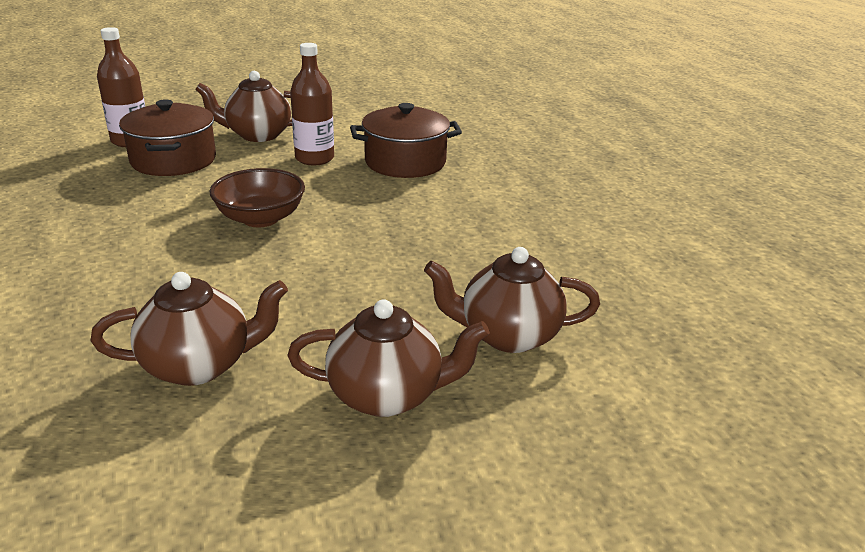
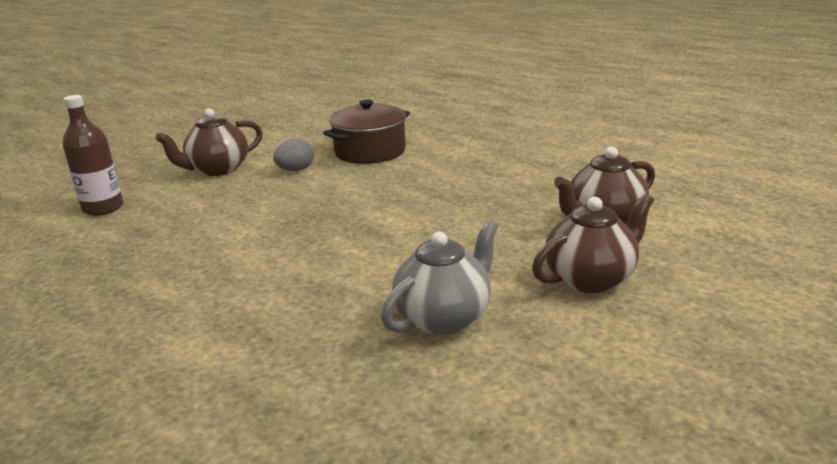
camera: 30 degrees left, 5 degrees down
(173, 160) = (173, 208): brown pot -> none
(199, 365) = (444, 317): brown teapot -> grey teapot
(260, 218) = (324, 219): brown bowl -> none
(314, 158) = (296, 170): brown bottle -> grey egg

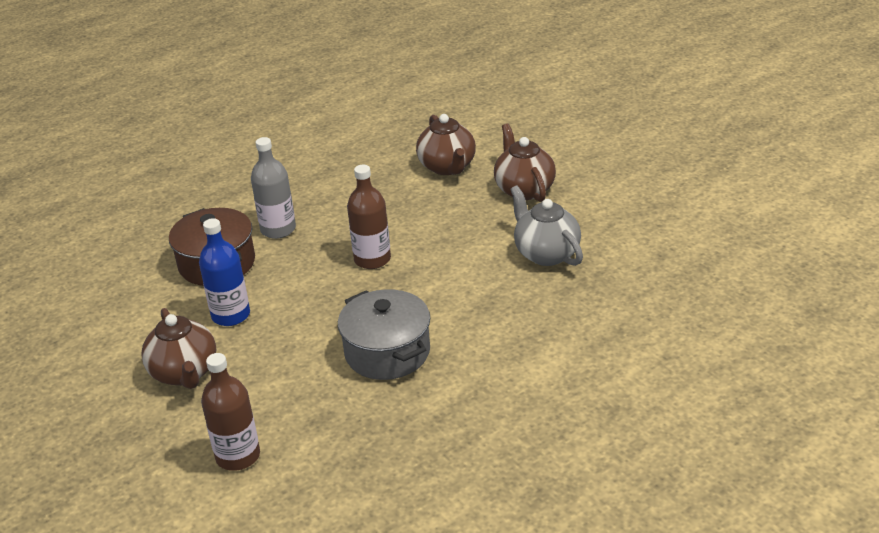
camera: 75 degrees left, 10 degrees up
(235, 246) = (387, 352): none -> grey pot
(296, 170) = (231, 315): grey egg -> blue bottle
(396, 212) = (372, 259): none -> brown bottle
(431, 163) = (278, 229): none -> grey bottle

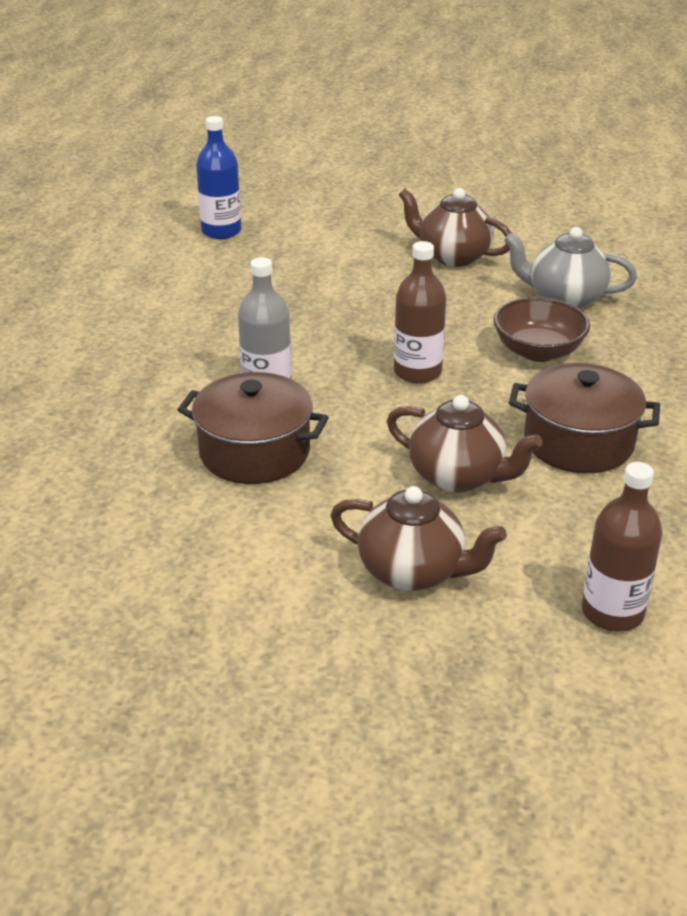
camera: 45 degrees left, 0 degrees up
(231, 315) = (362, 491): blue bottle -> blue bottle (221, 231)
(387, 352) = (578, 442): grey pot -> brown pot
(447, 167) = (347, 265): brown teapot -> brown teapot (458, 477)
(464, 282) = (538, 351): none -> brown bowl

